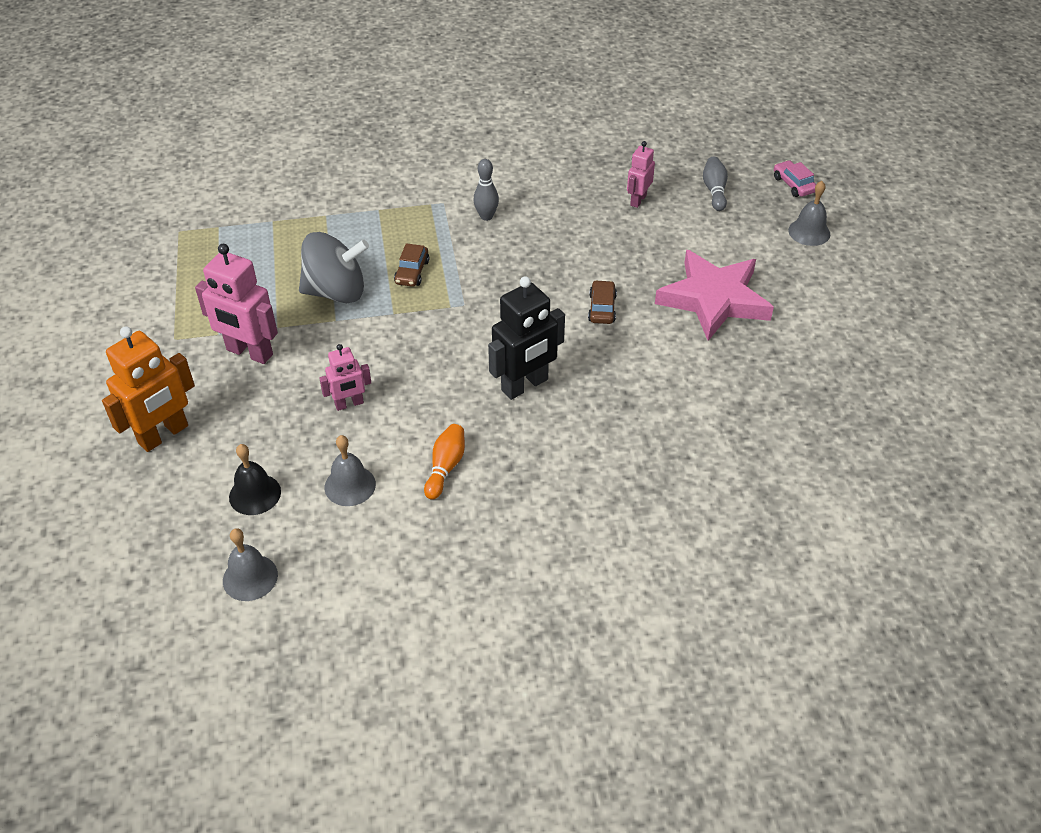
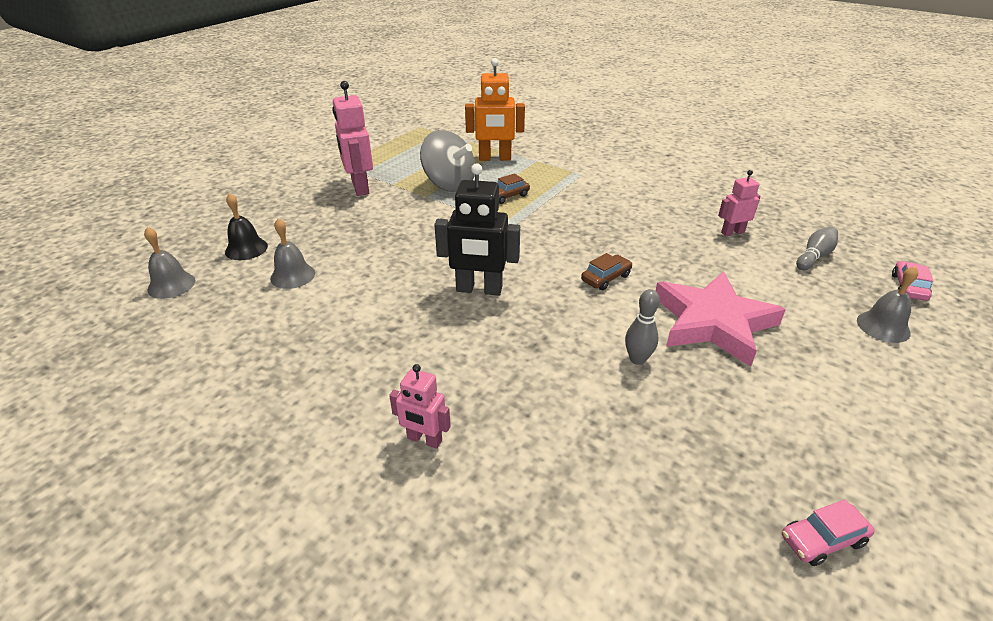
camera: 45 degrees right, 10 degrees down
(164, 435) = (261, 199): orange robot -> orange robot (495, 158)
(349, 404) = (364, 237): pink robot -> pink robot (424, 439)
(445, 467) = (355, 302): orange bowling pin -> none
(486, 216) = (599, 192): grey bowling pin -> grey bowling pin (637, 359)
(907, 409) = (822, 540): none -> pink car

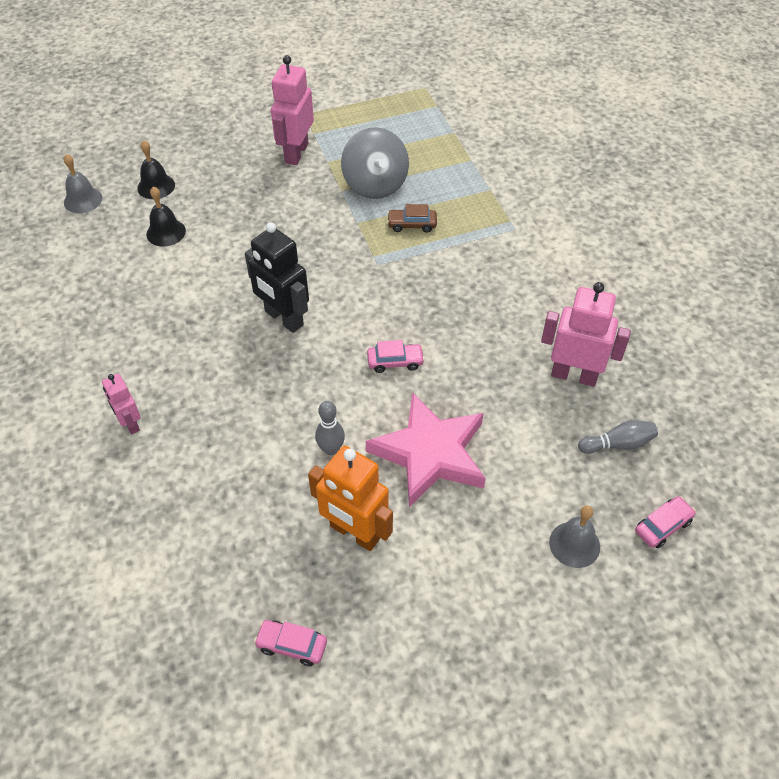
camera: 35 degrees right, 15 degrees up
(293, 275) = (166, 232): grey bell -> black bell
(495, 158) = (452, 168): orange robot -> orange robot (354, 533)
(606, 278) = (395, 362): brown car -> pink car
(732, 232) = (574, 375): pink robot -> pink robot, size x1.74

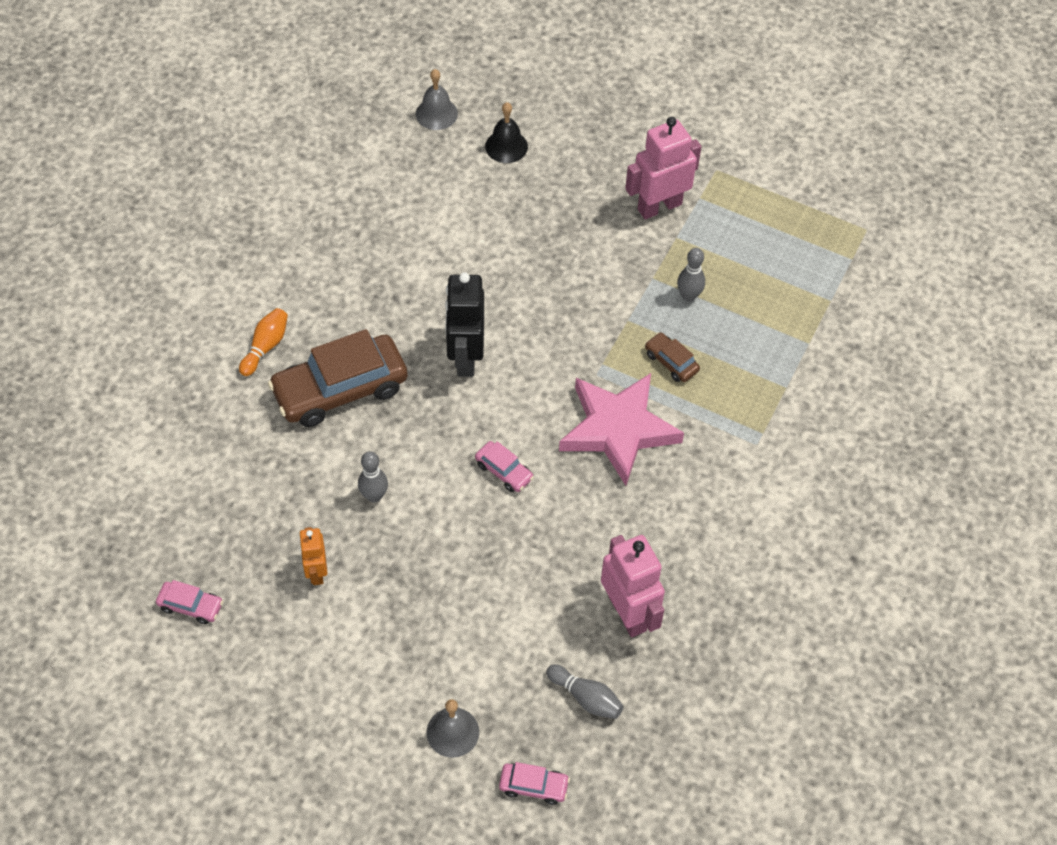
camera: 45 degrees right, 5 degrees up
(130, 423) = (265, 347): pink robot -> orange bowling pin
(166, 232) = (465, 199): black bell -> none
(221, 405) = (340, 389): none -> brown car
(292, 645) = (191, 606): pink car -> pink car turned 135 degrees clockwise
(354, 533) = (316, 572): orange robot -> orange robot, size x0.57
(375, 185) = (688, 296): grey spinning top -> grey bowling pin
(430, 453) = (438, 567): pink star -> pink star (618, 429)

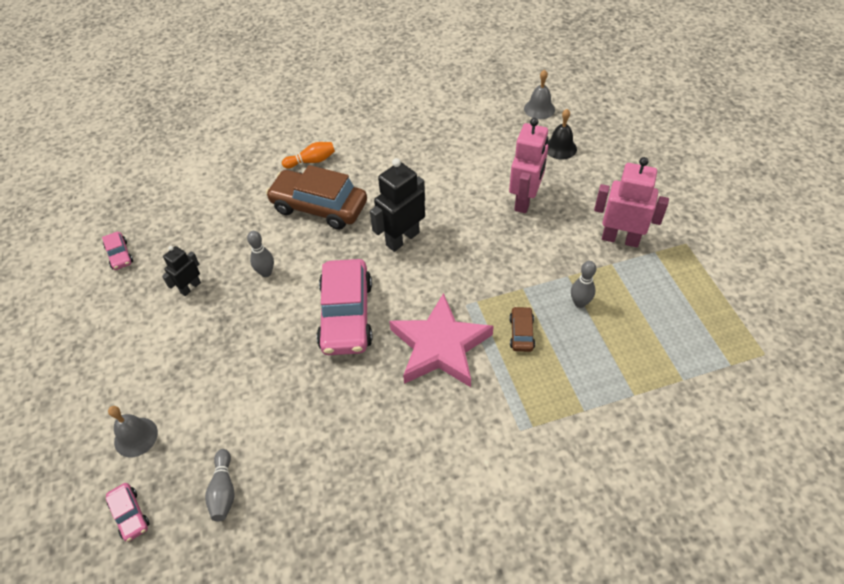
camera: 50 degrees right, 5 degrees down
(316, 572) = (190, 287): orange robot -> black robot
(504, 471) = (346, 315): pink car -> pink car, size x2.22
(628, 613) = (310, 462): pink robot -> pink robot (525, 200)

